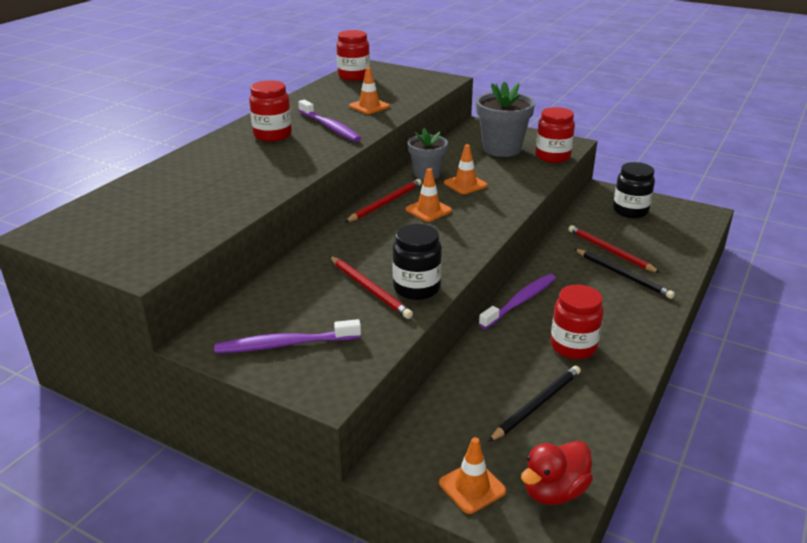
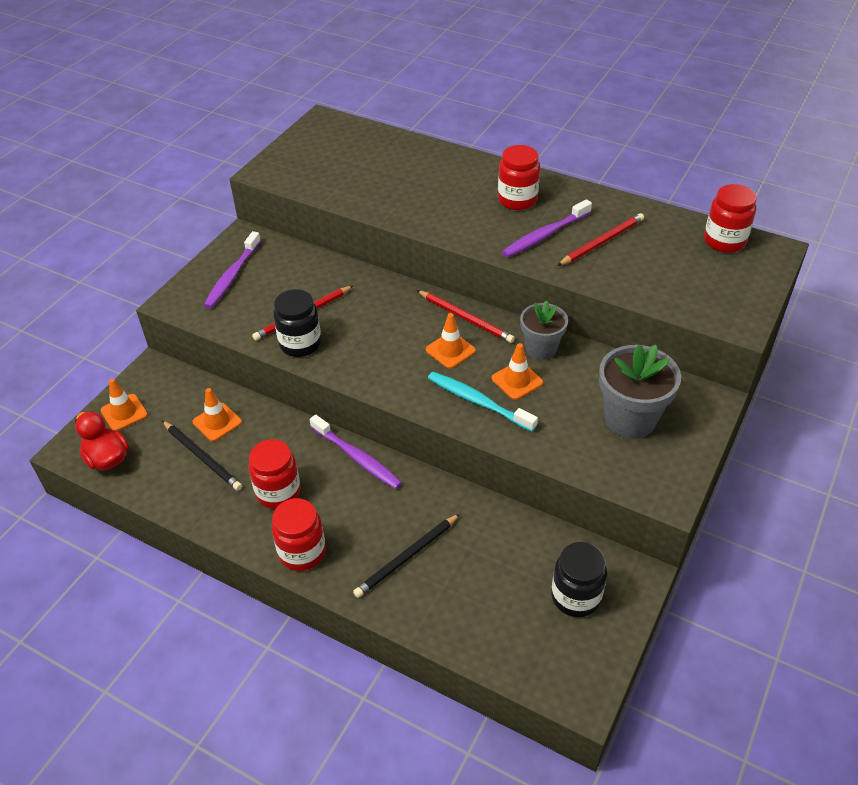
camera: 90 degrees right, 15 degrees up
(285, 344) = (232, 276): purple toothbrush -> purple toothbrush turned 150 degrees counterclockwise
(369, 106) = (615, 260): orange traffic cone -> orange traffic cone (217, 422)
(492, 200) = (478, 402): none -> turquoise toothbrush
(553, 157) = (613, 471): red jar -> red jar (302, 552)
(610, 251) = (463, 553): red pencil -> red pencil (602, 242)

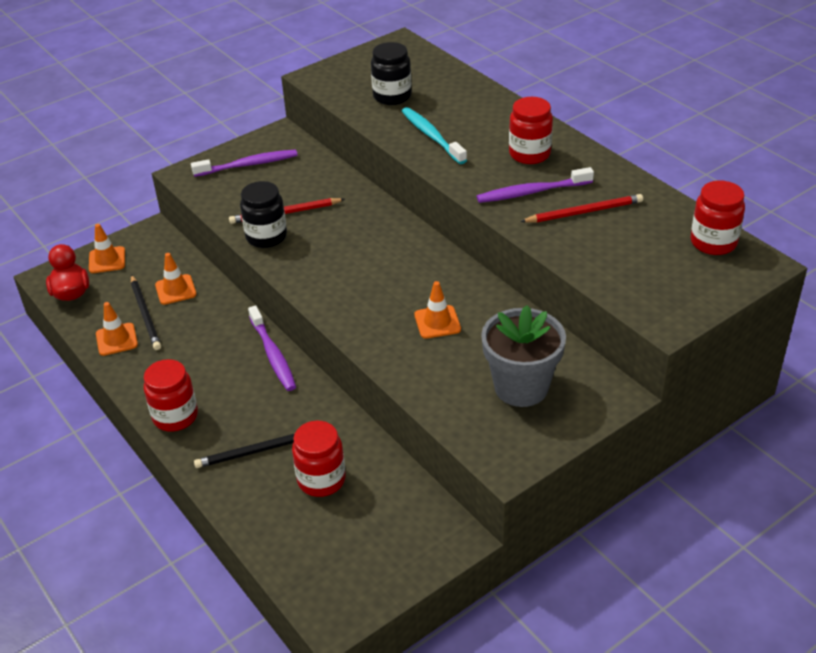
camera: 25 degrees right, 5 degrees down
(232, 276) = (248, 165): purple toothbrush -> purple toothbrush turned 150 degrees counterclockwise
(278, 492) = (188, 362): red jar -> red jar (321, 480)
(450, 350) = (394, 279): orange traffic cone -> orange traffic cone (116, 339)
(466, 318) = (429, 255): red pencil -> none
(478, 402) = (388, 330): turquoise toothbrush -> turquoise toothbrush (431, 136)
(541, 348) = (481, 301): grey flower pot -> none
(575, 597) = (386, 535): black jar -> black jar (392, 96)

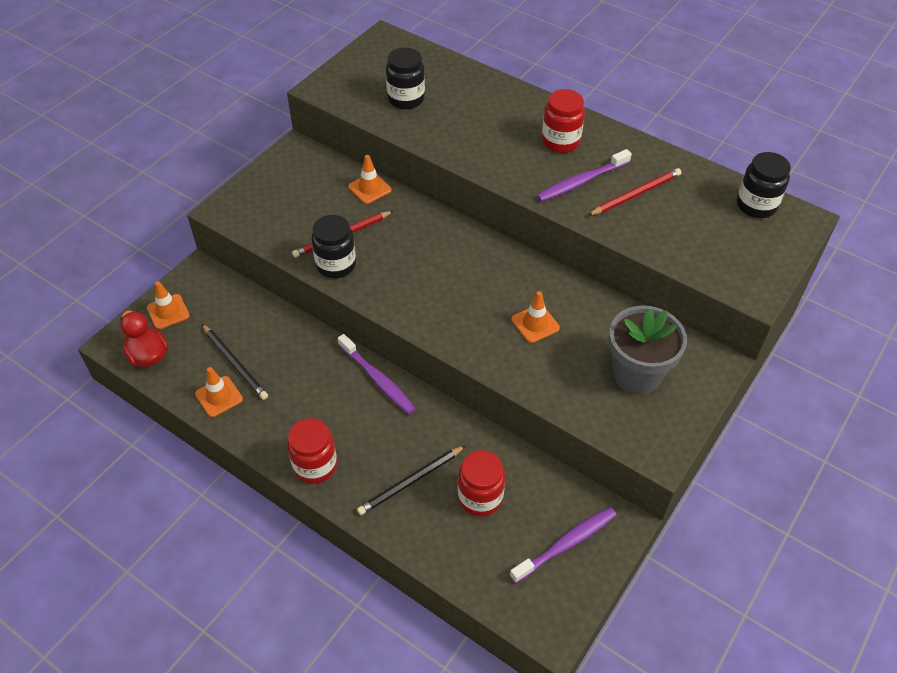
camera: 20 degrees left, 10 degrees up
(175, 290) = (252, 330): orange traffic cone -> orange traffic cone (369, 188)
(248, 165) = (281, 189): purple toothbrush -> purple toothbrush (566, 544)
(431, 136) = (463, 137): turquoise toothbrush -> none
(713, 242) = (756, 205): red jar -> black jar

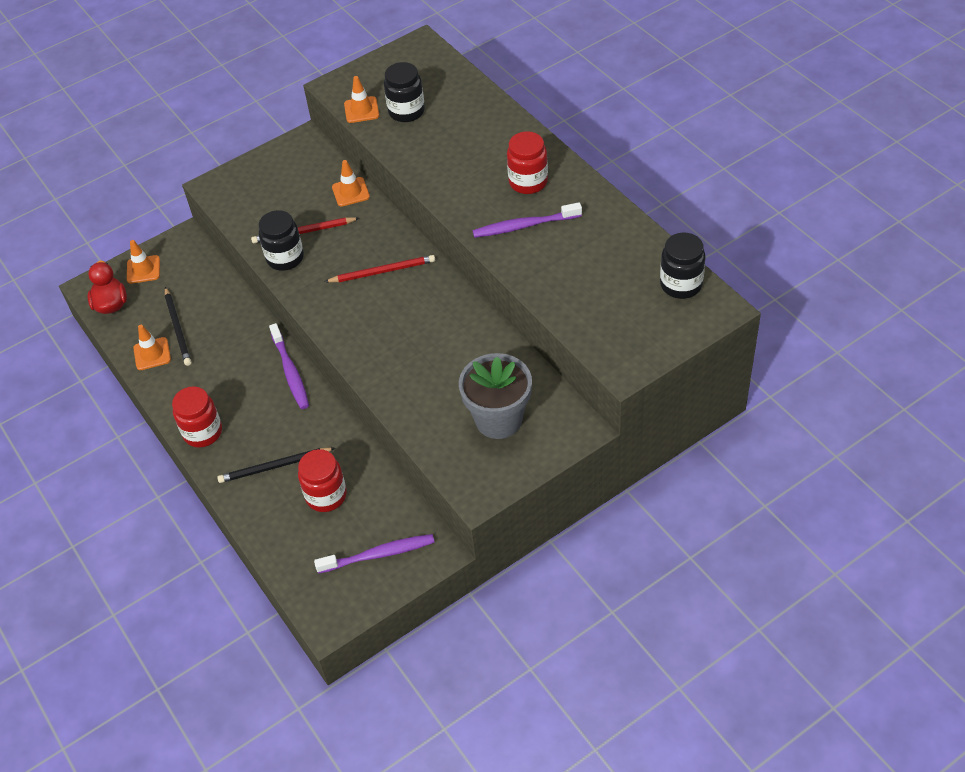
camera: 25 degrees right, 0 degrees up
(535, 324) = (432, 352): orange traffic cone -> orange traffic cone (361, 110)
(636, 194) = (569, 249): red pencil -> red pencil (383, 271)

